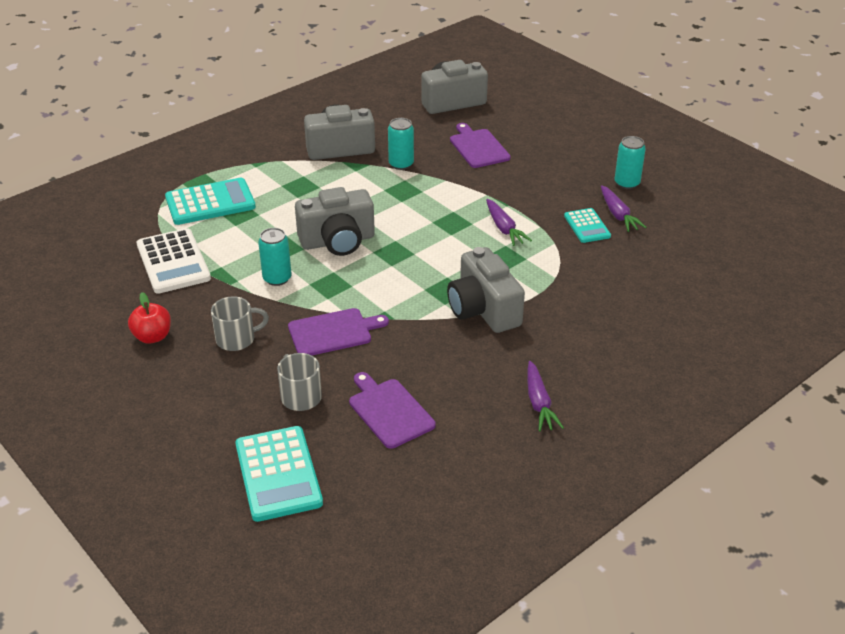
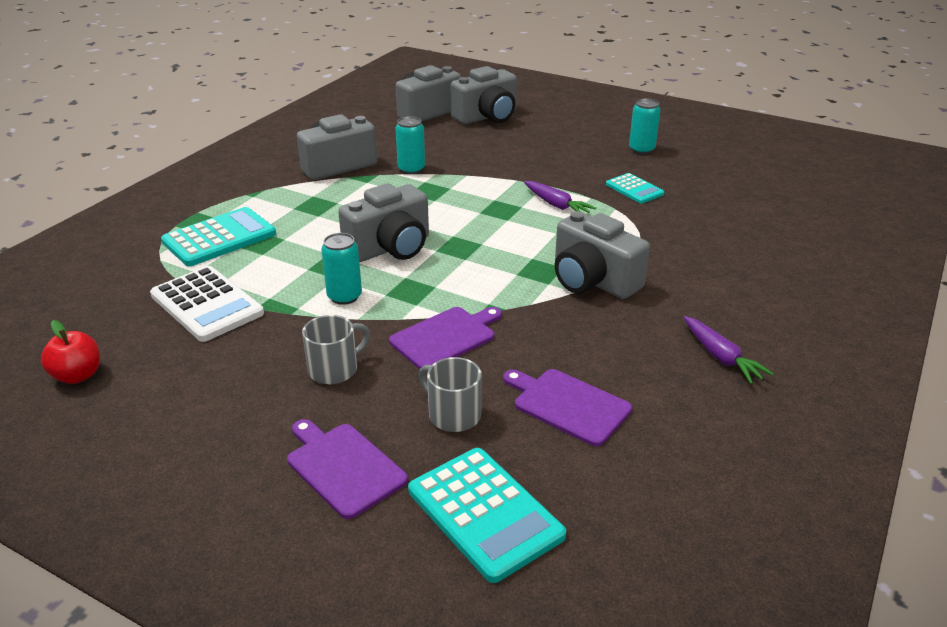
camera: 20 degrees left, 5 degrees down
(152, 337) = (224, 390): red apple -> red apple (78, 375)
(478, 147) = (479, 143): purple cutting board -> purple cutting board (343, 467)
(505, 117) = (487, 117): none -> grey camera
(618, 215) = (655, 175): purple carrot -> none

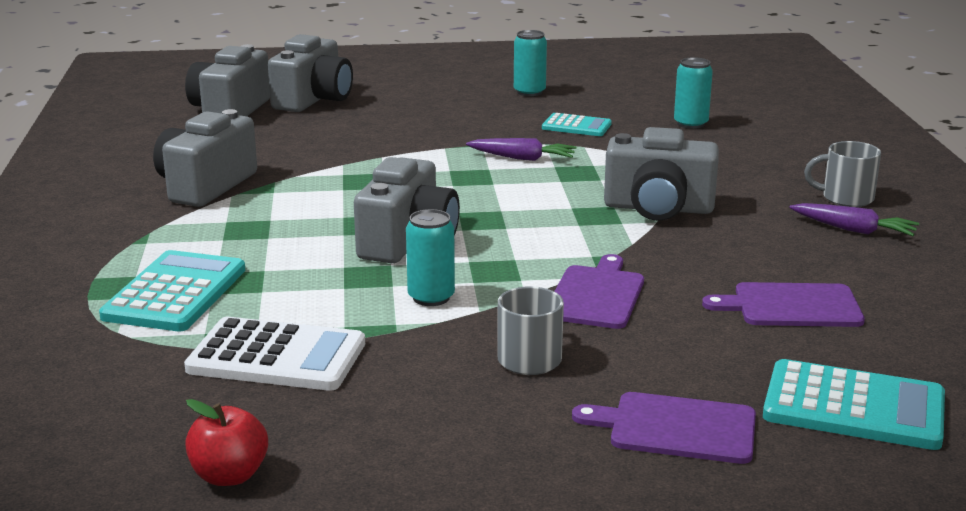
camera: 35 degrees left, 10 degrees down
(411, 169) = (307, 167): turquoise can -> turquoise can (690, 124)
(453, 415) = (706, 350): grey mug -> grey mug (846, 198)

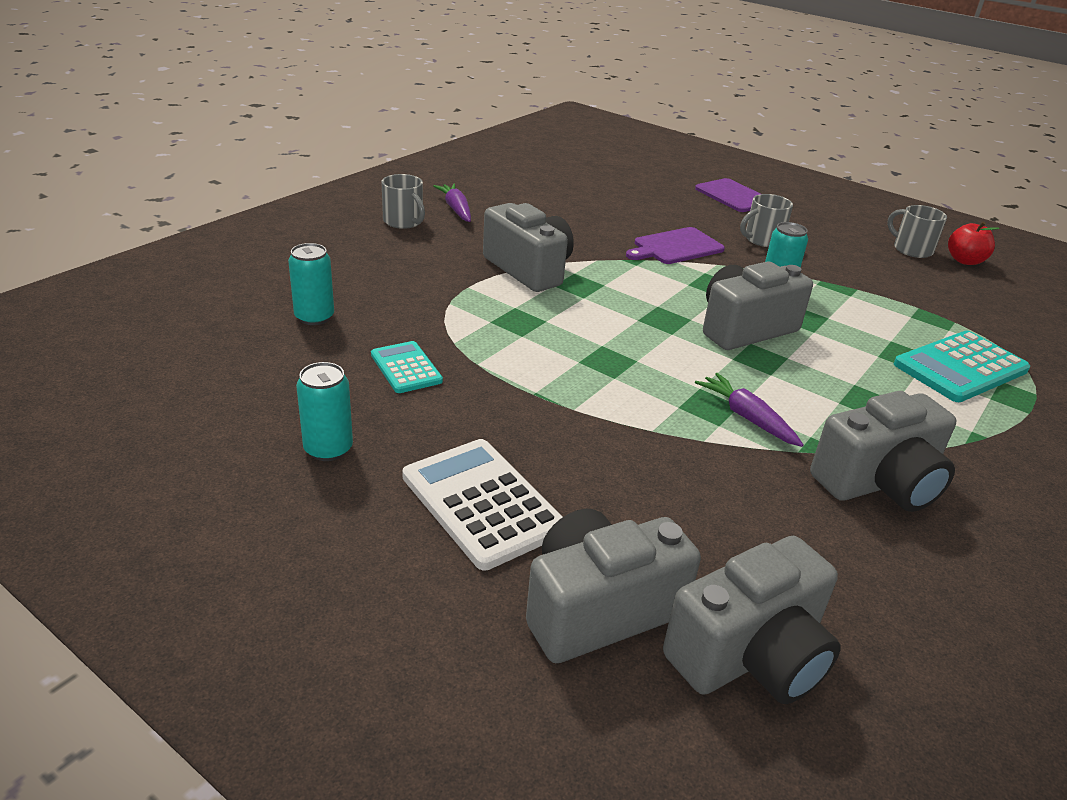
camera: 140 degrees left, 10 degrees up
(277, 356) = (907, 297): white calculator -> white calculator (482, 503)
(325, 456) = (911, 249): none -> grey mug
(522, 158) = (530, 357): purple carrot -> purple carrot (746, 417)
(791, 306) = (587, 202): purple cutting board -> none
(853, 407) = (649, 174): turquoise calculator -> none

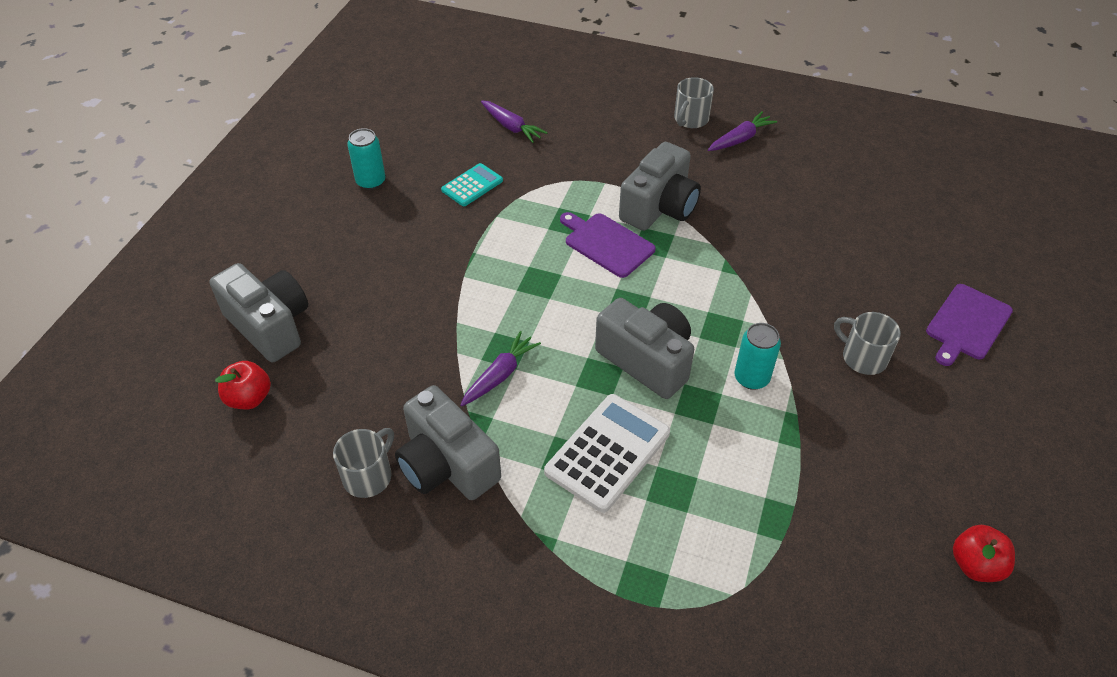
camera: 75 degrees right, 15 degrees up
(314, 317) = (511, 127): turquoise can -> purple carrot
(482, 503) = (345, 257): white calculator -> white calculator (607, 452)
(675, 247) = (783, 291): purple cutting board -> purple cutting board (606, 243)
(750, 655) = (249, 398): grey camera -> red apple
(911, 249) = (962, 504): grey mug -> grey mug (368, 476)
(960, 367) = (675, 538): turquoise calculator -> none

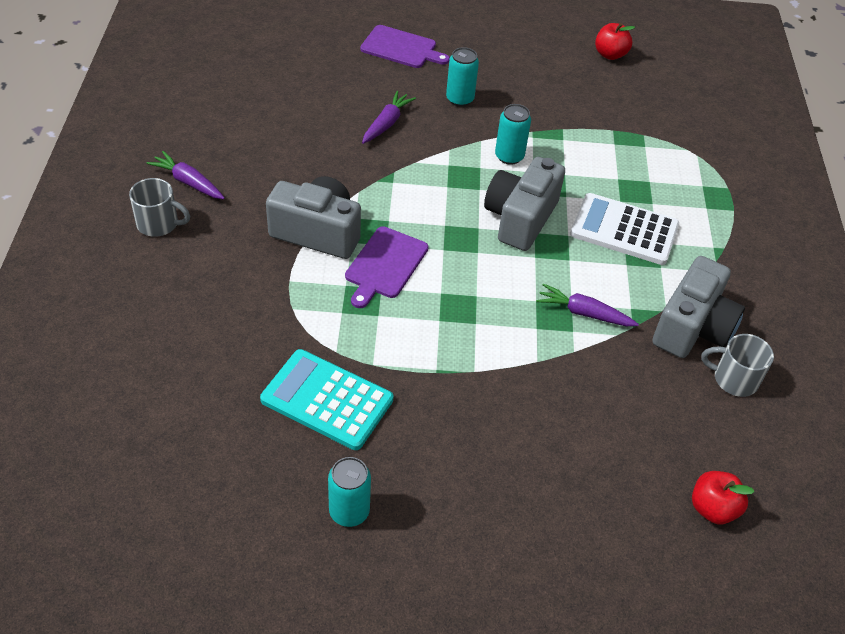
camera: 110 degrees left, 0 degrees up
(270, 325) = (617, 530): grey camera -> none
(472, 185) = (327, 400): turquoise calculator -> turquoise calculator, size x1.70
(511, 127) = (203, 386): purple carrot -> purple carrot (387, 123)
(863, 357) = (460, 99): grey mug -> turquoise can

